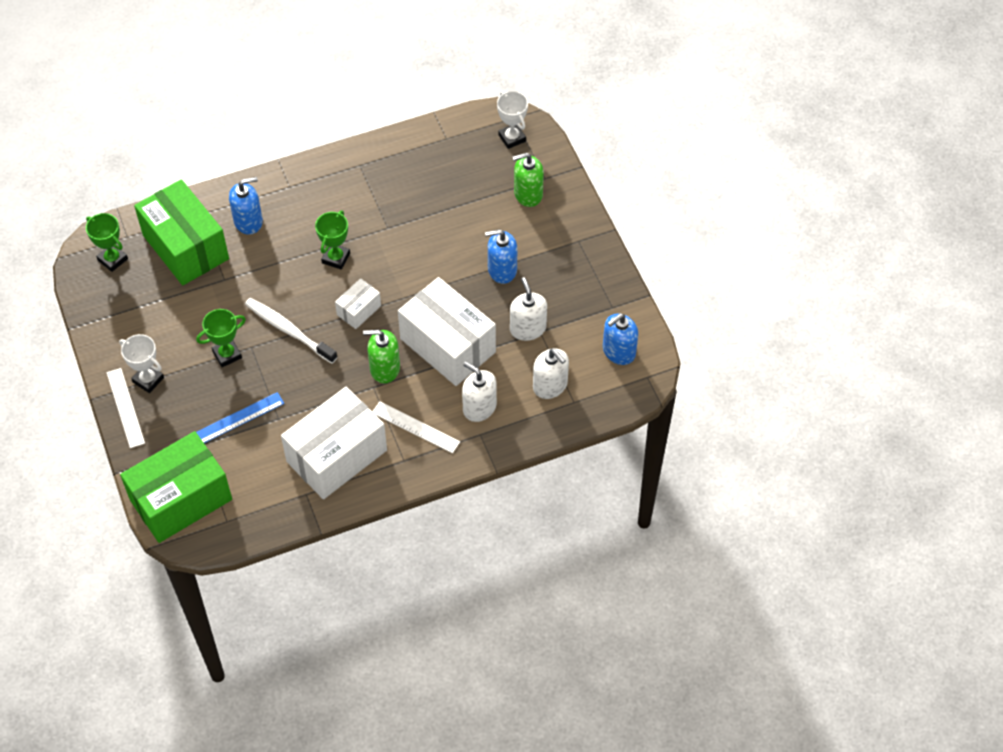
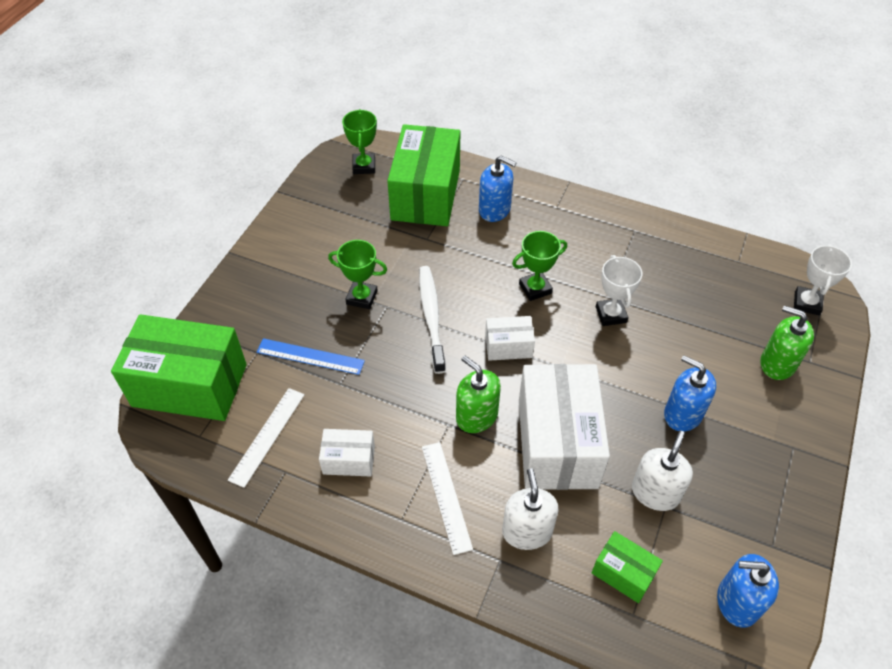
camera: 45 degrees right, 5 degrees down
(125, 407) = (242, 277): white ruler -> white ruler (267, 436)
(148, 380) = (283, 270): white trophy -> white trophy (611, 314)
(336, 456) = (349, 460): white box -> white box, size x0.47
(550, 385) = (623, 573): white soap dispenser -> green box

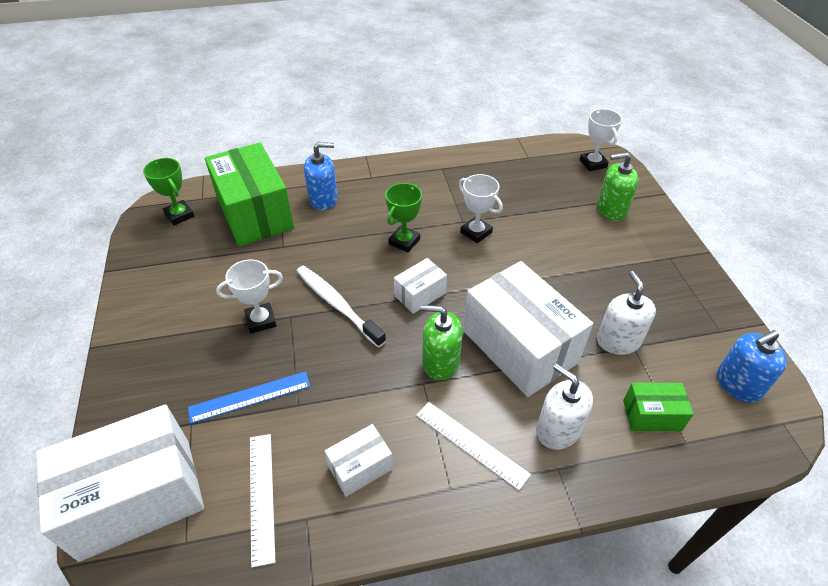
camera: 35 degrees left, 5 degrees down
(190, 385) = (137, 497): green box -> white box
(362, 297) = (261, 320): green trophy -> white trophy
(683, 414) = (585, 275): blue soap dispenser -> none

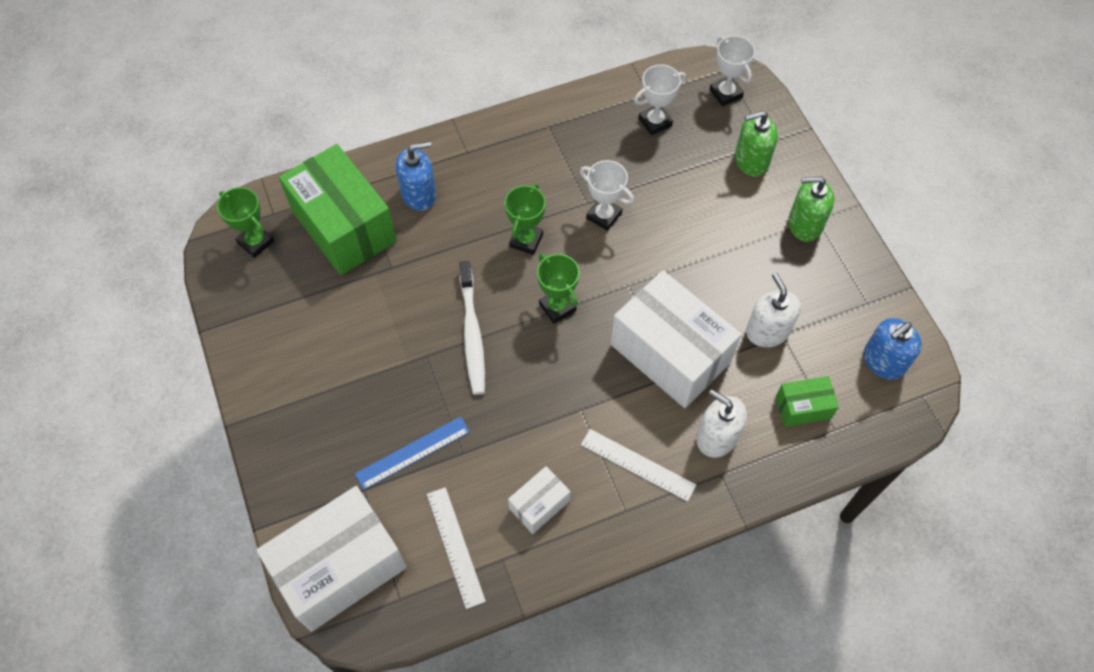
camera: 10 degrees left, 15 degrees up
(261, 320) = (396, 365): white trophy -> white trophy (655, 122)
(337, 305) = (472, 334): white toothbrush -> white toothbrush turned 135 degrees counterclockwise
(420, 294) = (557, 307): white box -> green trophy
(440, 362) = (594, 384): green soap dispenser -> green soap dispenser (804, 224)

